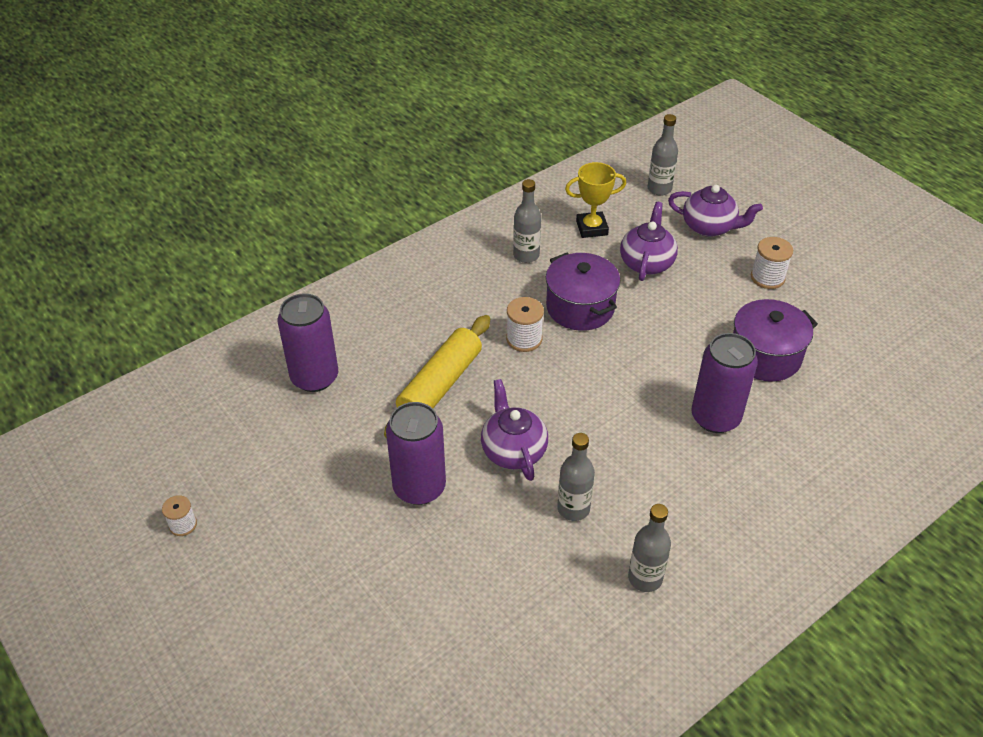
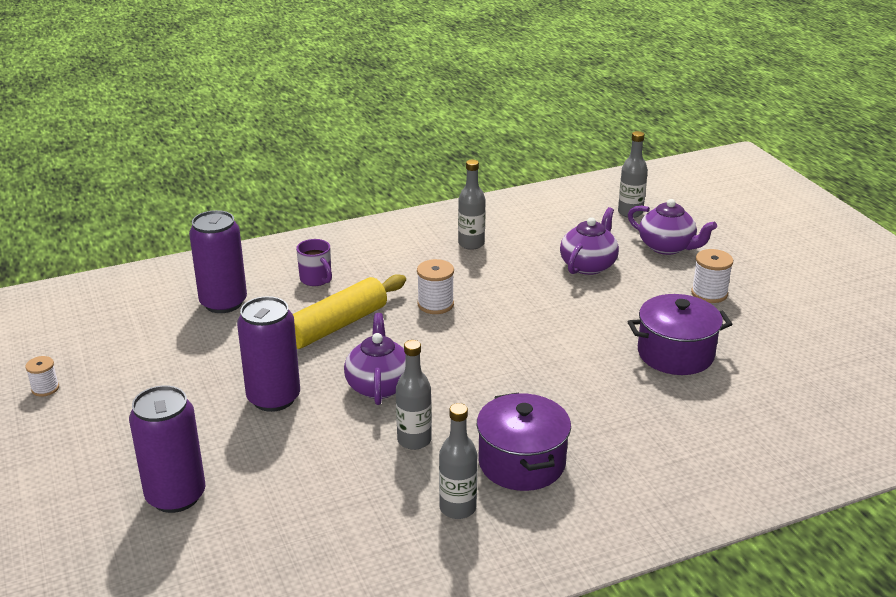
camera: 15 degrees right, 15 degrees down
(395, 329) = (316, 279): none -> purple mug
(580, 307) = (503, 289): purple pot -> purple pot (521, 463)
(591, 228) = (546, 232): yellow trophy -> none
(715, 417) = (598, 393): purple can -> purple can (176, 496)

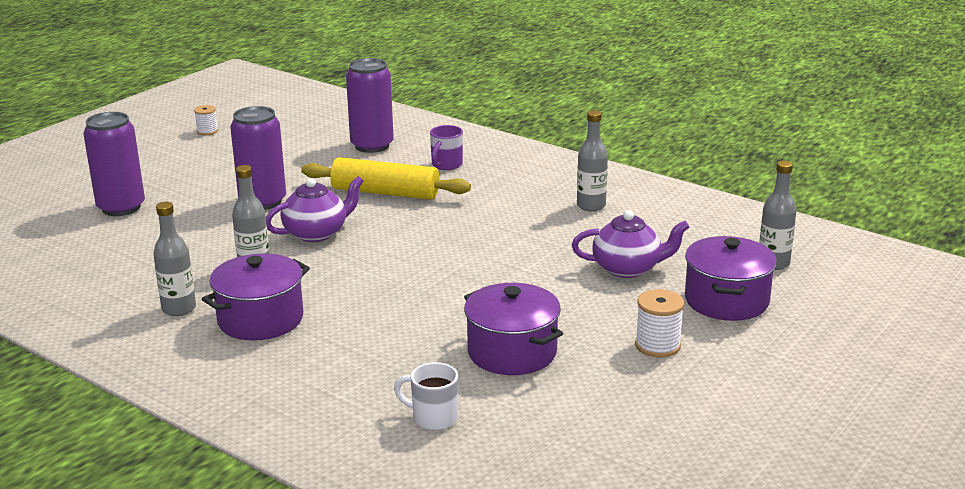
camera: 60 degrees right, 5 degrees down
(435, 304) = (465, 220): white spool -> none
(667, 247) = (726, 301): purple teapot -> purple pot
(748, 419) = (433, 418): none -> white mug

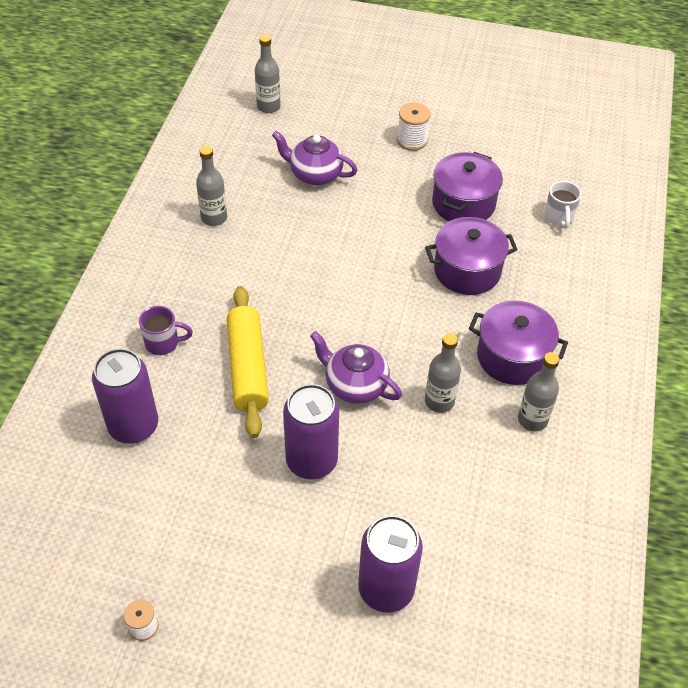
camera: 115 degrees left, 25 degrees up
(628, 268) = (314, 174): purple teapot -> purple teapot turned 45 degrees counterclockwise
(726, 301) = (335, 120): purple pot -> purple pot (467, 270)

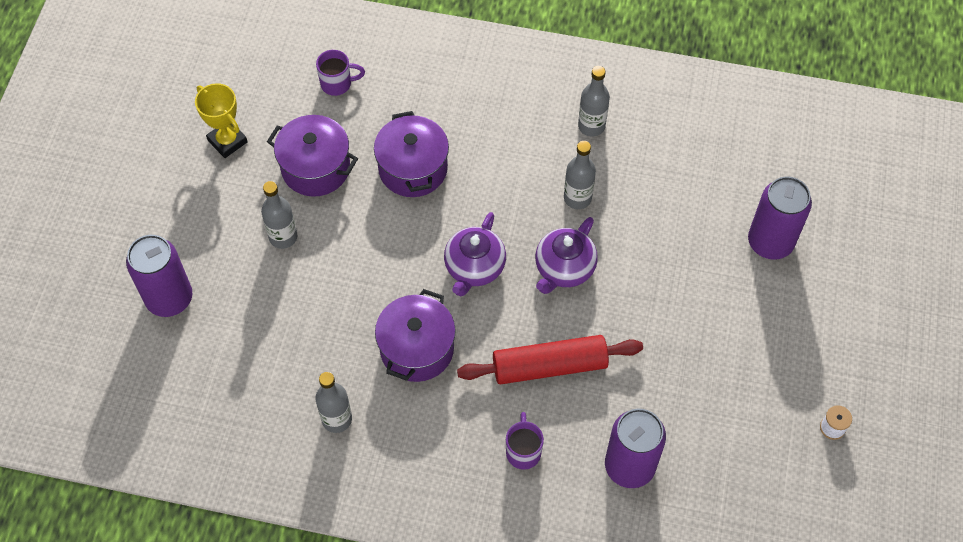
camera: 90 degrees left, 10 degrees up
(248, 367) = (549, 366): yellow rolling pin -> red rolling pin
(268, 107) = (138, 374): grey bottle -> grey bottle (283, 237)
(311, 461) = (653, 303): purple can -> purple can (169, 298)
(314, 174) = (265, 316): purple teapot -> purple teapot (474, 268)
(412, 140) = (211, 215): white spool -> none
(487, 148) = (227, 141): none -> yellow trophy
(512, 357) = (521, 137): purple pot -> purple pot (417, 349)
(559, 218) = (337, 84): white mug -> purple mug

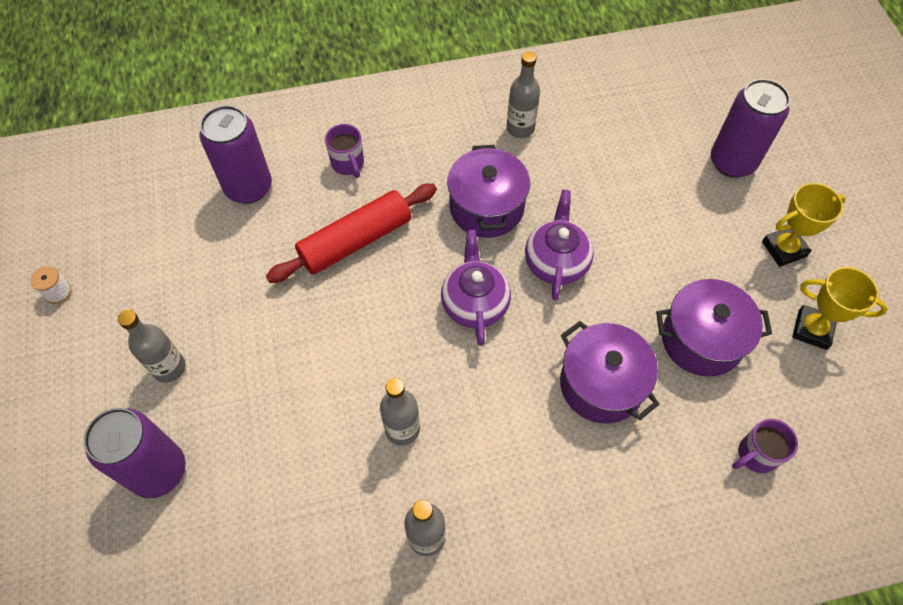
camera: 155 degrees right, 0 degrees up
(194, 206) = (784, 249): none -> yellow trophy
(283, 237) = (678, 255): grey bottle -> grey bottle (169, 368)
(564, 269) = (382, 340): purple teapot -> purple teapot (556, 262)

